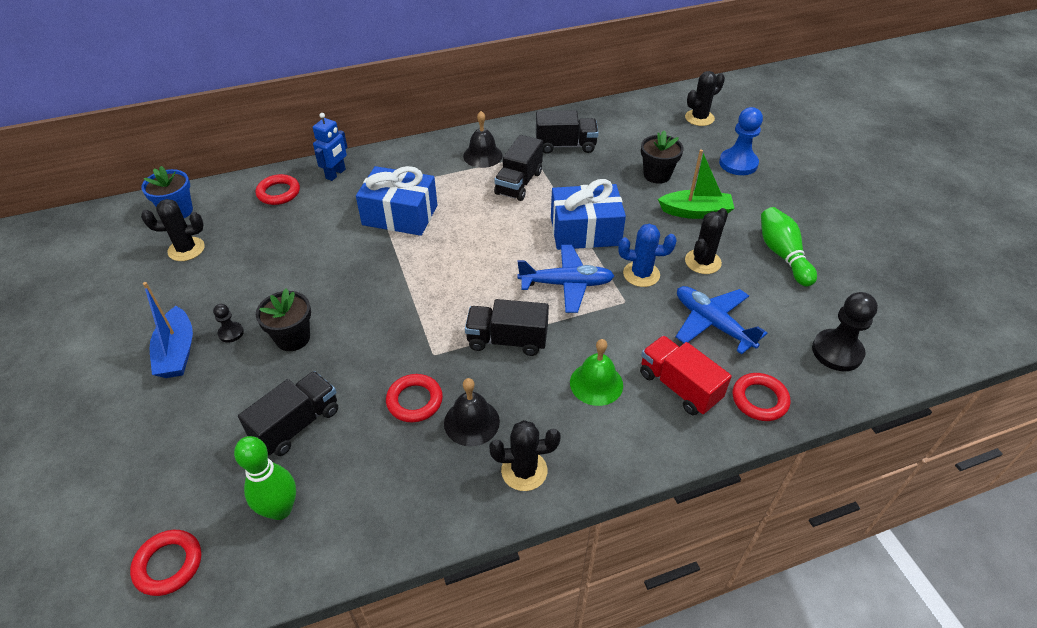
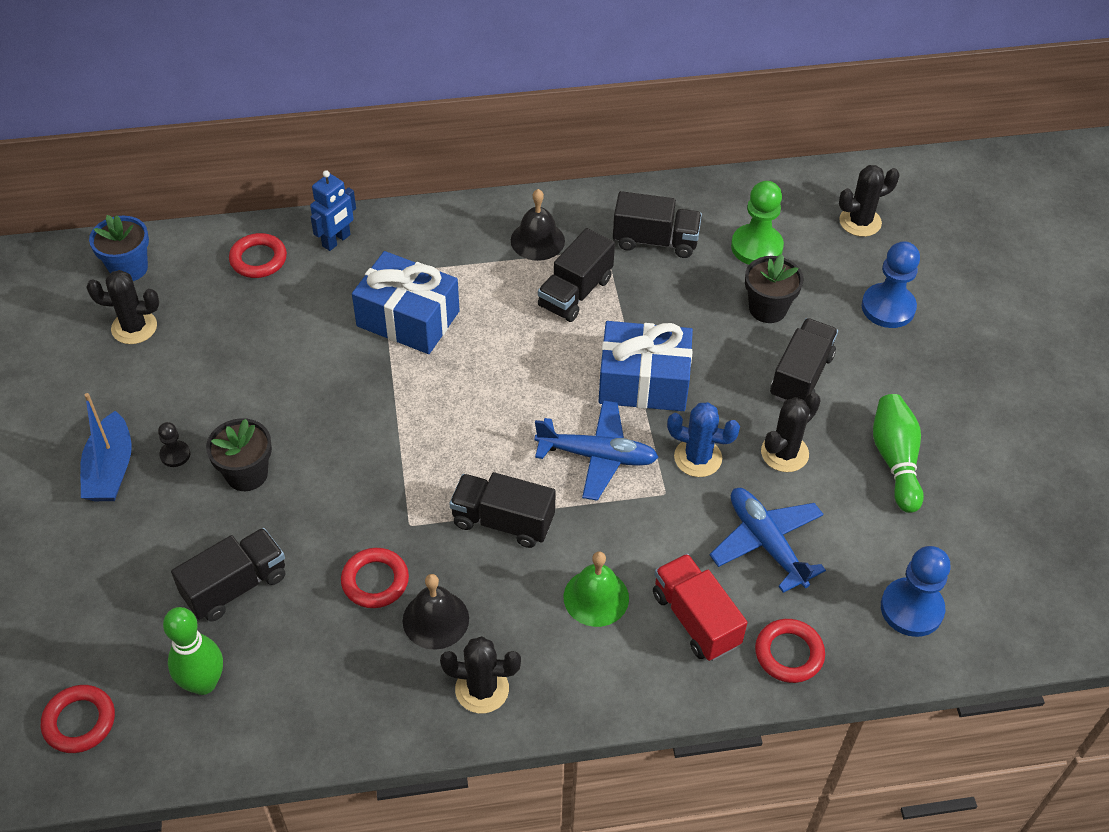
camera: 10 degrees right, 5 degrees up
(636, 140) = (756, 247): none -> green pawn
(695, 212) = (801, 376): green boat -> black truck
(837, 352) = (911, 609): black pawn -> blue pawn

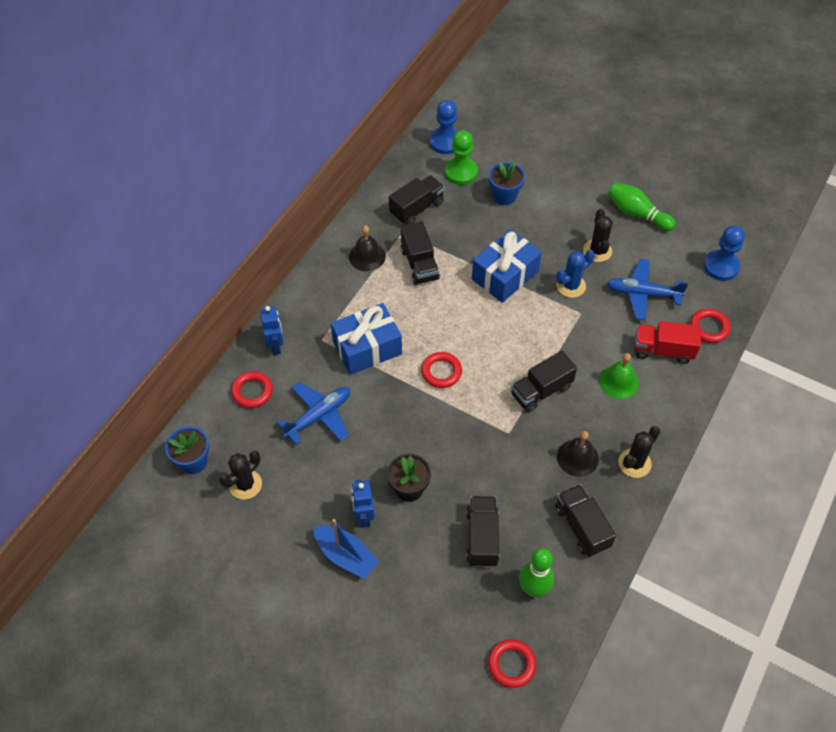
camera: 50 degrees left, 5 degrees up
(175, 455) = (364, 516): black pawn -> blue robot
(375, 581) = (532, 470): red ring -> red ring (441, 372)
(597, 456) = (534, 325): blue plane -> blue plane (319, 416)
(767, 309) = (504, 196): black flower pot -> blue flower pot
(801, 376) = (557, 212): black truck -> black truck (582, 527)
(860, 222) = (484, 123): black cactus -> none
(888, 307) = (546, 151): blue pawn -> blue pawn (445, 142)

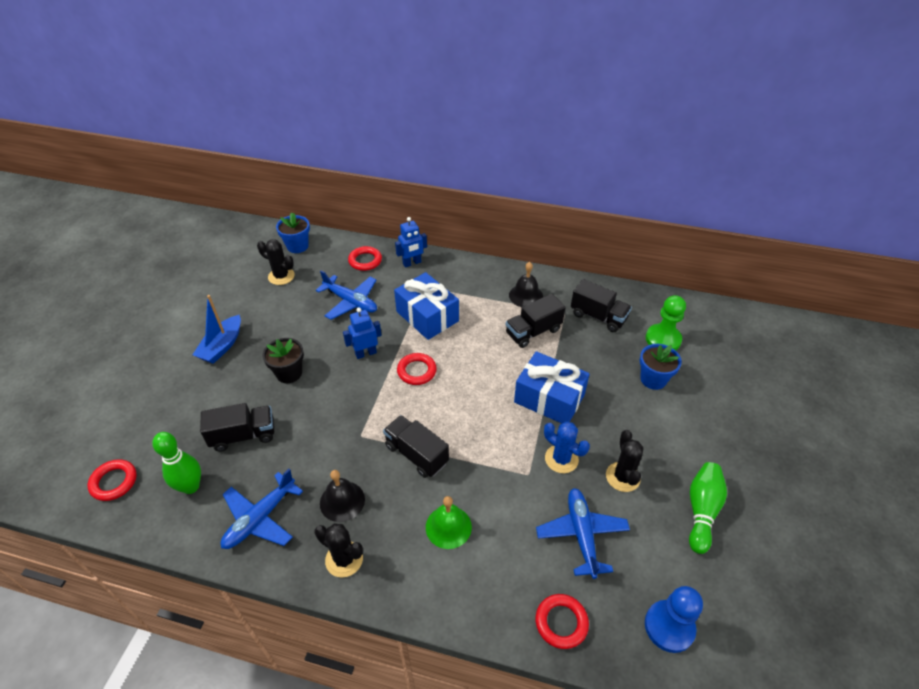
camera: 75 degrees right, 10 degrees down
(364, 516) = (259, 349): blue robot -> blue robot (365, 353)
(445, 142) = (694, 320): blue pawn -> none
(582, 527) = (260, 518): black truck -> blue plane
(597, 251) = (622, 477): black cactus -> black cactus turned 75 degrees counterclockwise
(663, 350) = (507, 569): red truck -> none

